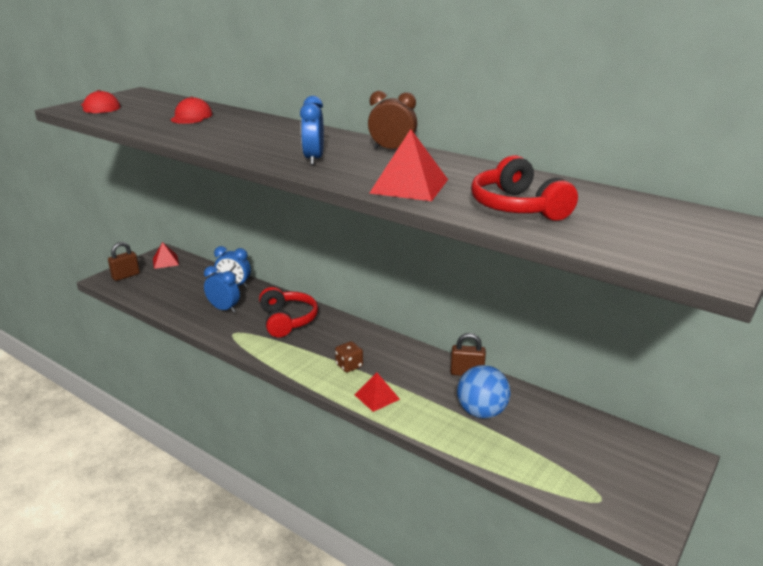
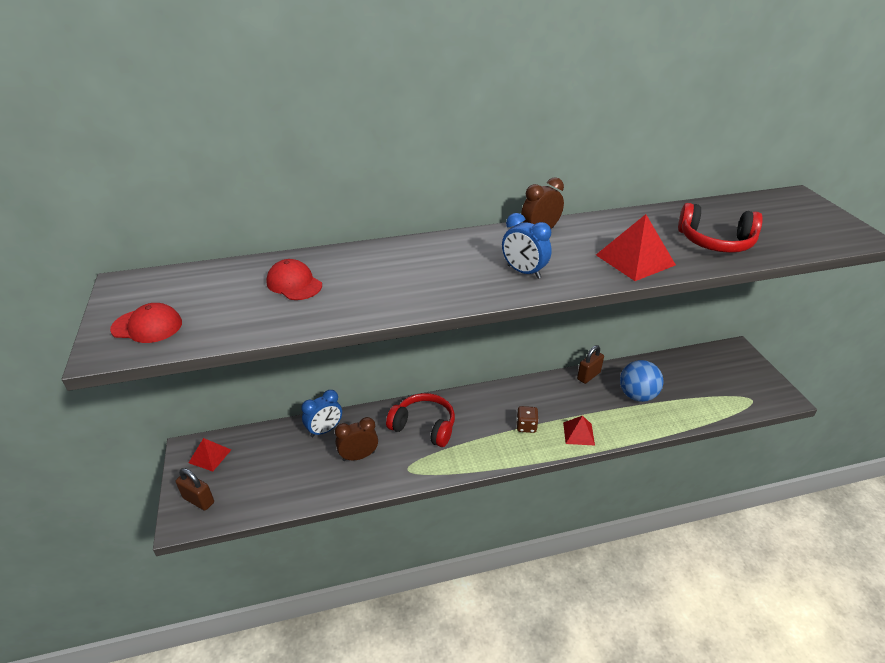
camera: 50 degrees left, 10 degrees up
(126, 276) = (198, 500): brown padlock -> brown padlock turned 60 degrees counterclockwise
(224, 309) = (358, 456): blue clock -> brown clock

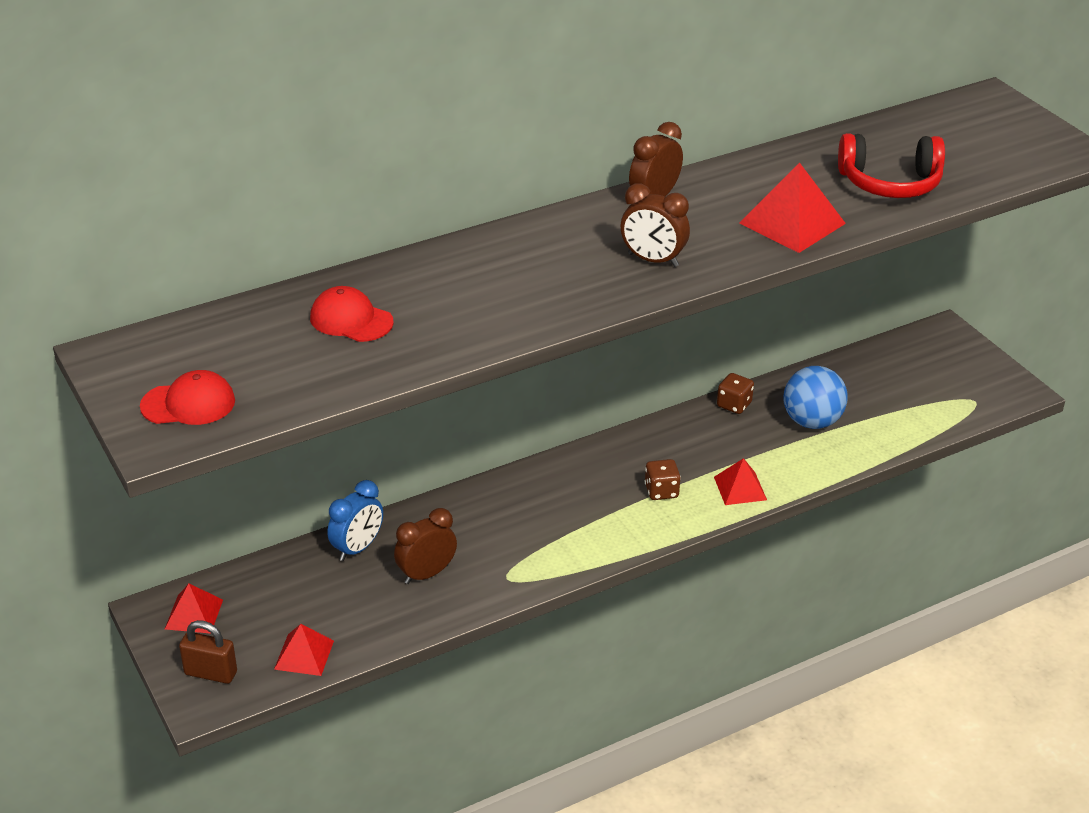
camera: 15 degrees left, 0 degrees up
(260, 499) = (304, 655): none -> red pyramid
(424, 426) = (509, 517): red headphones -> none
(523, 272) = (653, 260): blue clock -> brown clock
(588, 376) = (734, 405): brown padlock -> brown dice

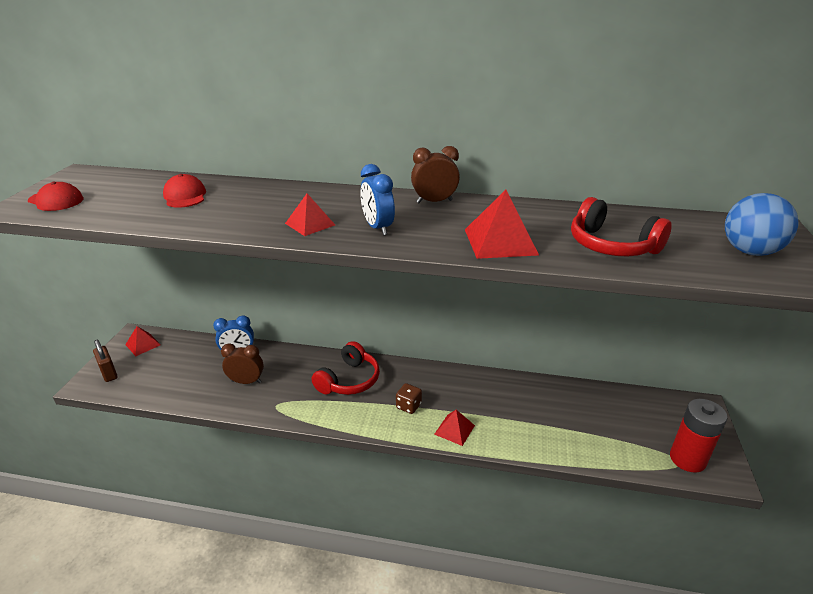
camera: 40 degrees right, 5 degrees down
(304, 655) = (149, 388): red pyramid -> red pyramid (310, 224)
(554, 501) = (349, 380): none -> red headphones
(653, 260) = (377, 228): brown clock -> blue clock
(734, 405) = (507, 381): brown dice -> none
(812, 421) = (545, 415): blue ball -> blue ball (749, 251)
(977, 394) = (687, 459): none -> red battery

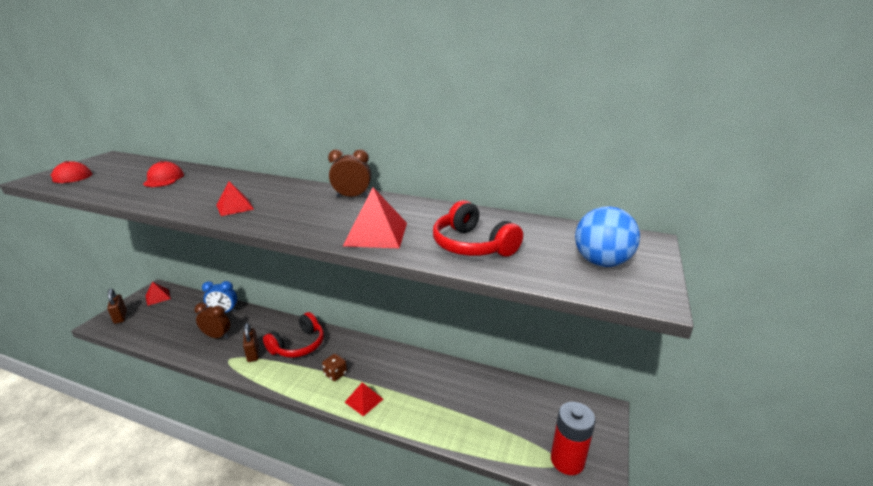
camera: 10 degrees right, 5 degrees down
(301, 396) = (253, 353): none -> brown padlock
(377, 228) = (285, 214): blue clock -> none

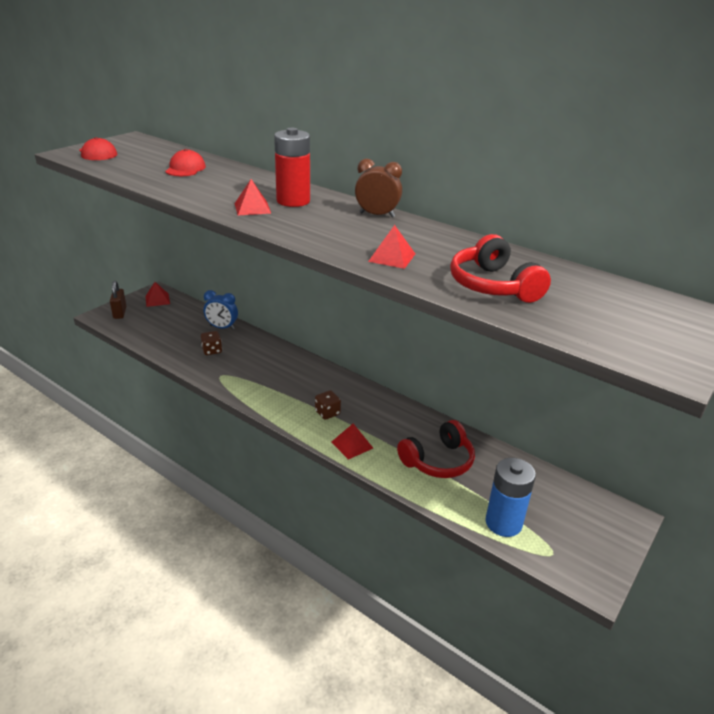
camera: 15 degrees right, 5 degrees up
(217, 336) = (212, 350): brown clock -> brown dice
(253, 353) = (245, 375): brown padlock -> none
(298, 345) = (294, 376): red headphones -> red headphones (438, 461)
(376, 234) = (392, 257): red pyramid -> red pyramid, size x0.63
(511, 444) = (503, 523): none -> blue battery
(567, 460) = (563, 554): red battery -> red battery (293, 201)
(601, 262) = (635, 327): blue ball -> none

